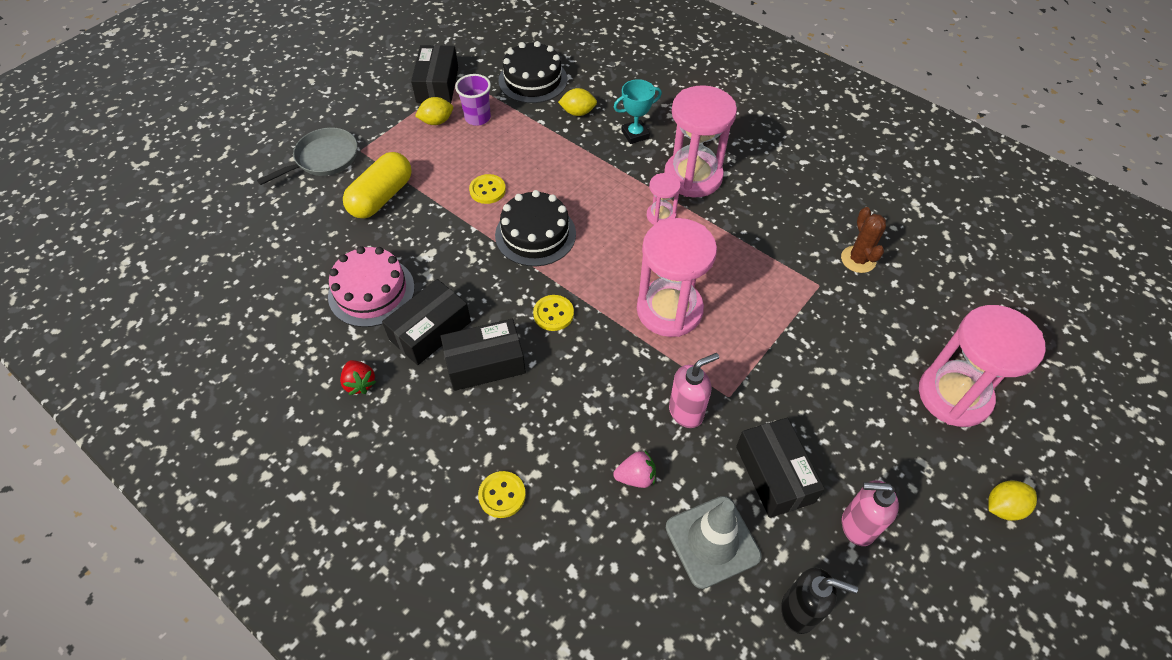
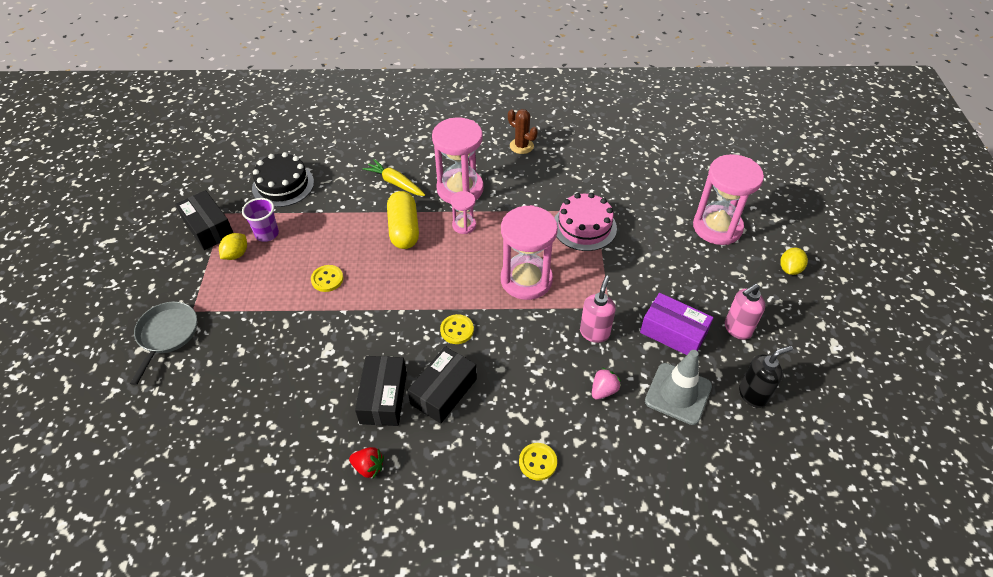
camera: 40 degrees left, 5 degrees down
(371, 291) = (311, 402): pink cake -> pink cake (584, 227)
(382, 197) = (248, 333): yellow capsule -> yellow capsule (404, 229)
(535, 234) = (392, 287): black cake -> none
(578, 112) = (340, 190): yellow lemon -> none
(635, 134) = (395, 183): turquoise trophy -> yellow carrot
(774, 474) = (673, 333): black box -> purple box
(858, 259) = (602, 183): brown cactus -> brown cactus (521, 146)

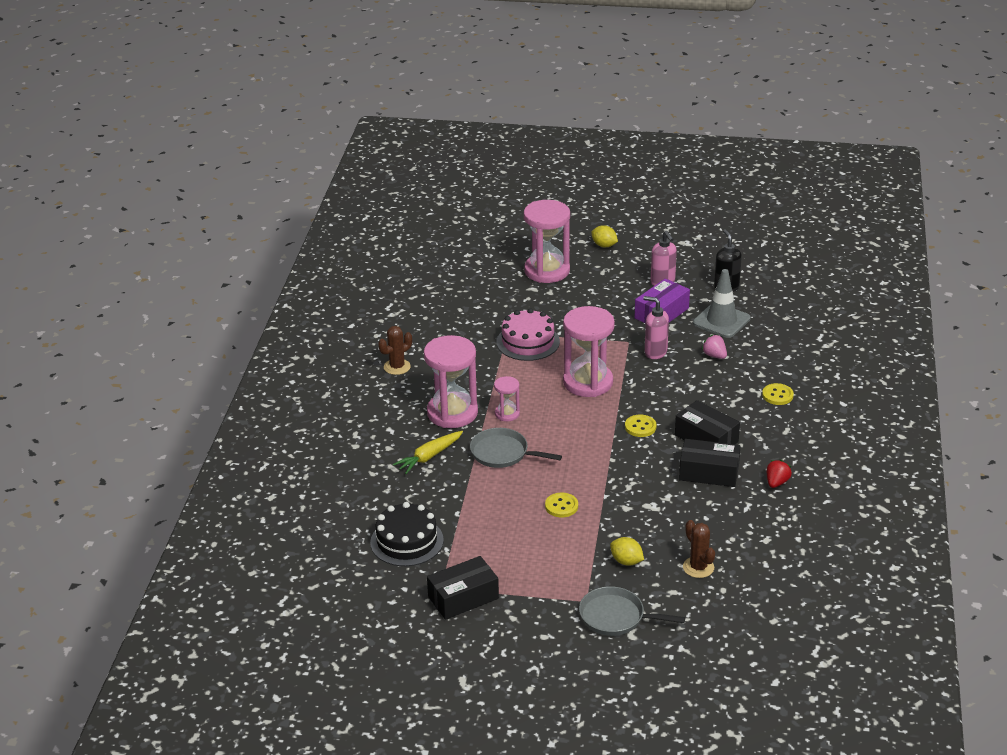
camera: 80 degrees left, 15 degrees down
(229, 397) = (698, 567): none -> brown cactus
(236, 254) = (511, 573): yellow lemon -> yellow lemon (626, 561)
(267, 234) = (485, 551): purple cup -> none
(404, 229) = (503, 453): yellow capsule -> grey pan

